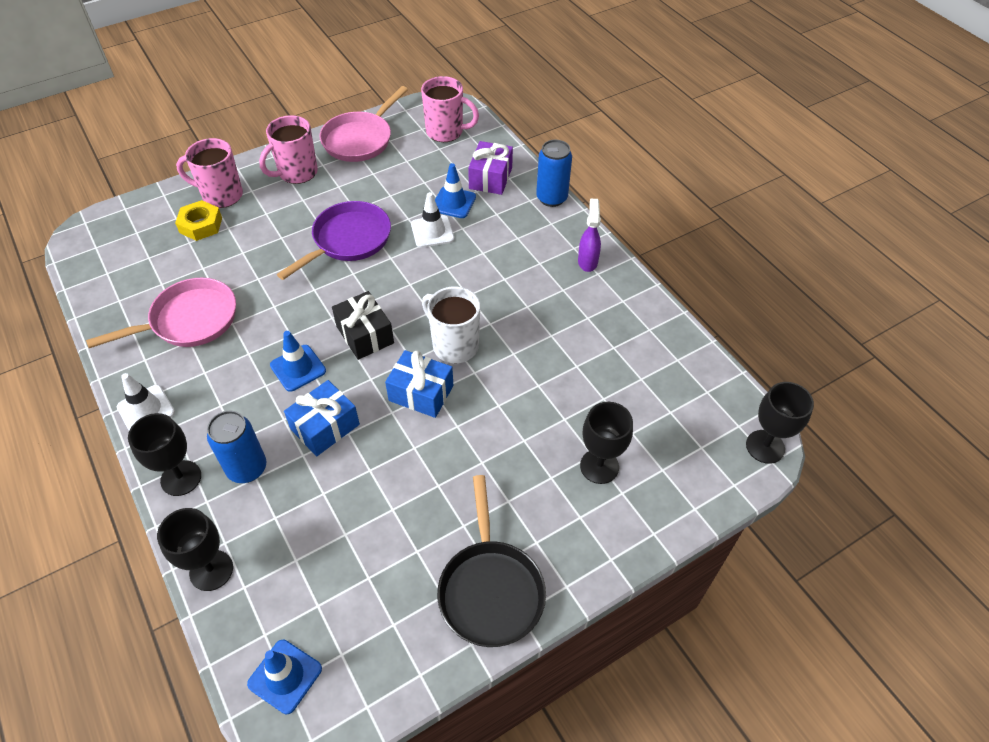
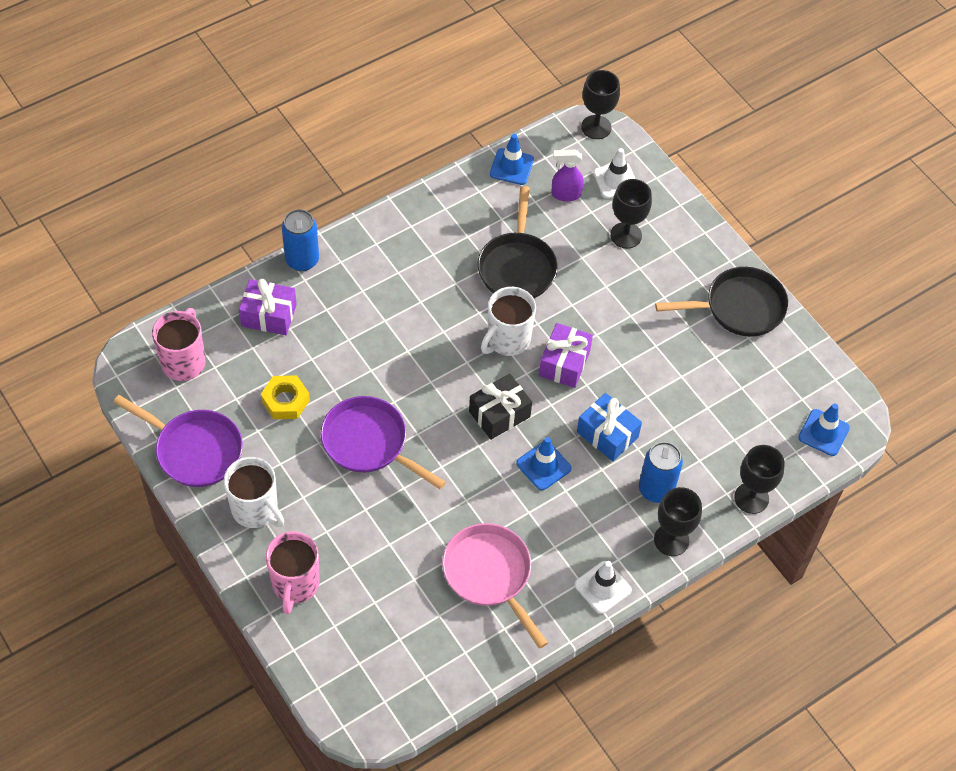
camera: 95 degrees left, 5 degrees up
(201, 225) = (346, 596): yellow nut -> yellow nut (285, 401)
(297, 173) = (256, 510): pink mug -> white mug
(360, 139) = (194, 450): pink pan -> purple pan
(421, 393) = (564, 363): blue gift -> purple gift
(432, 231) = (354, 366): white traffic cone -> white traffic cone (615, 181)
(453, 203) = (309, 348): blue traffic cone -> blue traffic cone (511, 167)
(549, 358) = (517, 267): none -> black pan
(587, 261) = (395, 233): purple spray bottle -> purple spray bottle (565, 194)

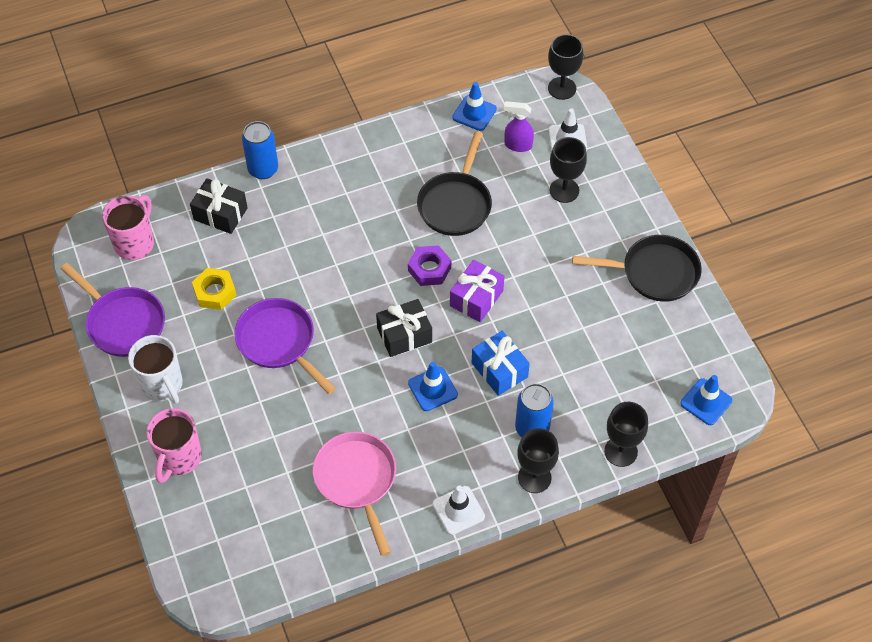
camera: 15 degrees right, 0 degrees up
(269, 315) = (220, 214): purple gift -> black gift
(507, 340) = (429, 269): white mug -> purple nut

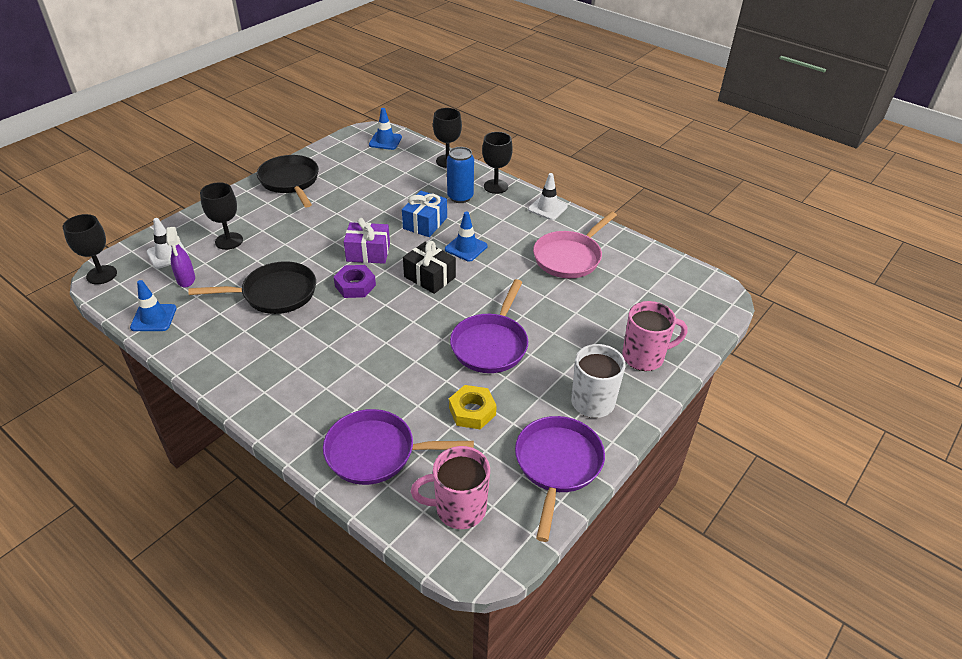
camera: 120 degrees left, 15 degrees down
(220, 214) = (376, 452): black gift -> purple pan
(263, 169) = (297, 444): blue can -> none

